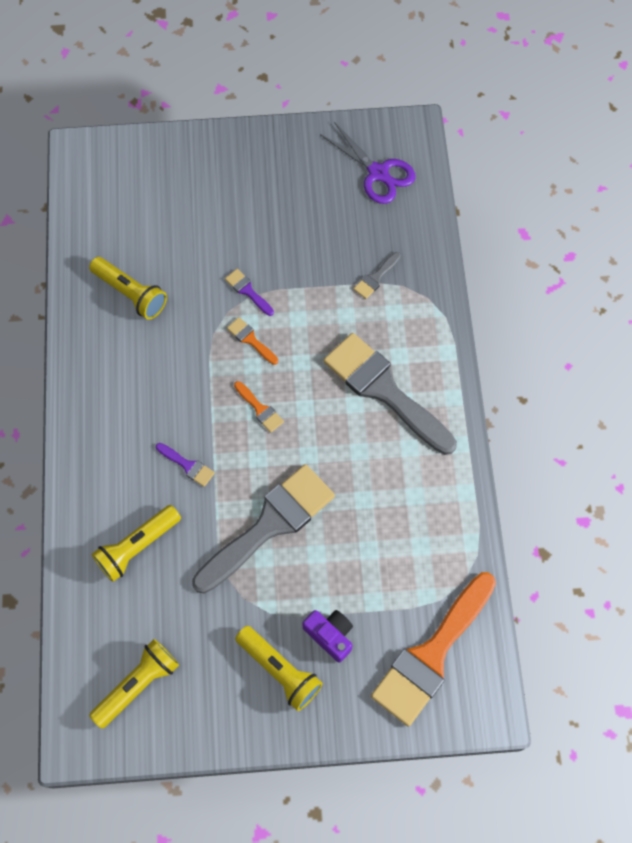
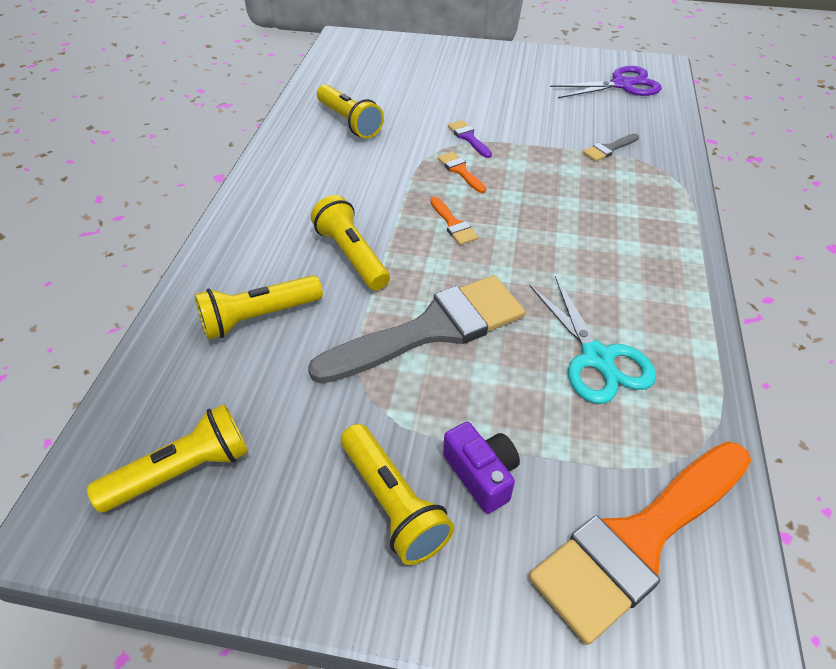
camera: 15 degrees right, 20 degrees down
(187, 465) = (352, 256): purple brush -> yellow flashlight
(378, 173) = (622, 85): purple scissors -> purple scissors turned 75 degrees counterclockwise
(384, 390) = (605, 234): grey brush -> none
(392, 521) = (597, 358): none -> turquoise scissors

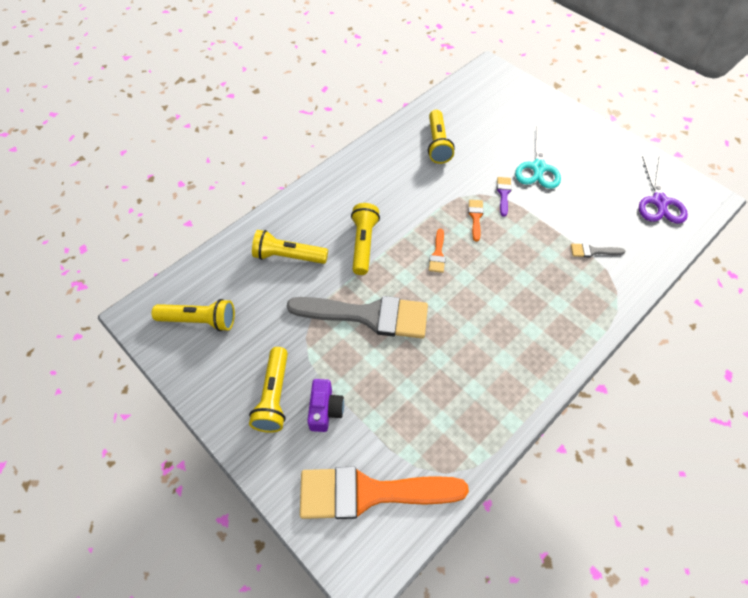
camera: 35 degrees right, 10 degrees up
(597, 358) = (442, 387): turquoise scissors -> turquoise scissors (538, 168)
(622, 85) = (659, 201): purple scissors -> purple scissors turned 75 degrees clockwise

